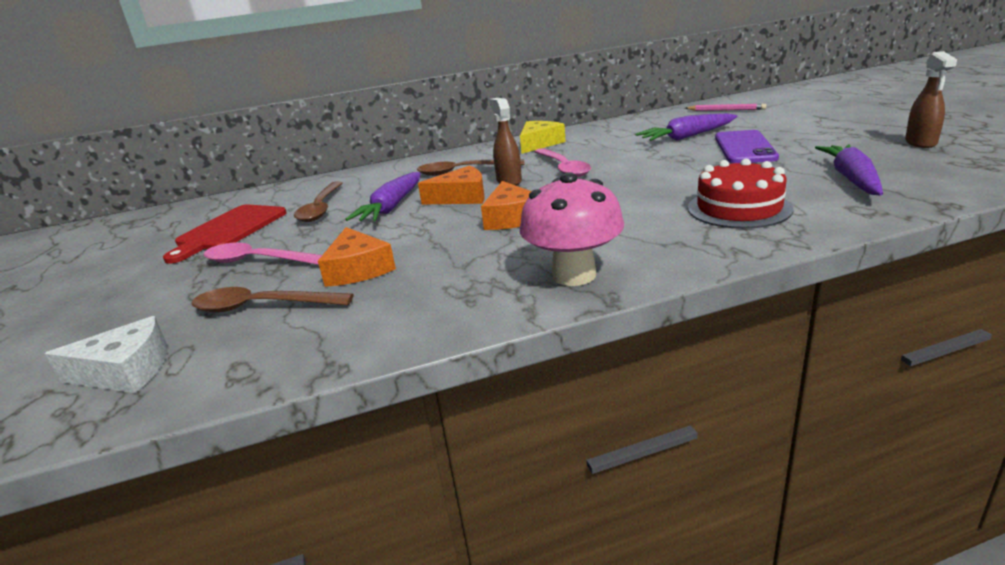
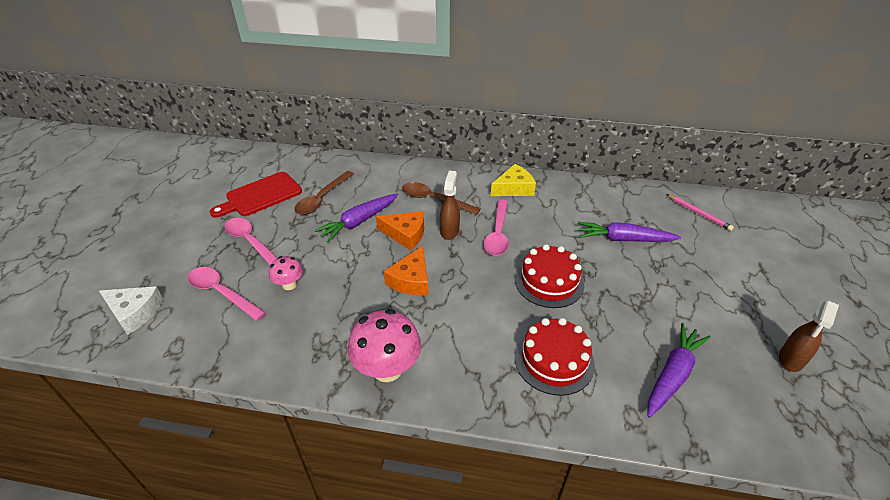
camera: 25 degrees right, 15 degrees up
(262, 307) = (222, 293): brown spoon -> pink spoon
(358, 269) = (289, 285): orange cheese -> pink mushroom
(658, 174) = (549, 282): none -> red cake
(744, 148) = (647, 282): purple phone -> none

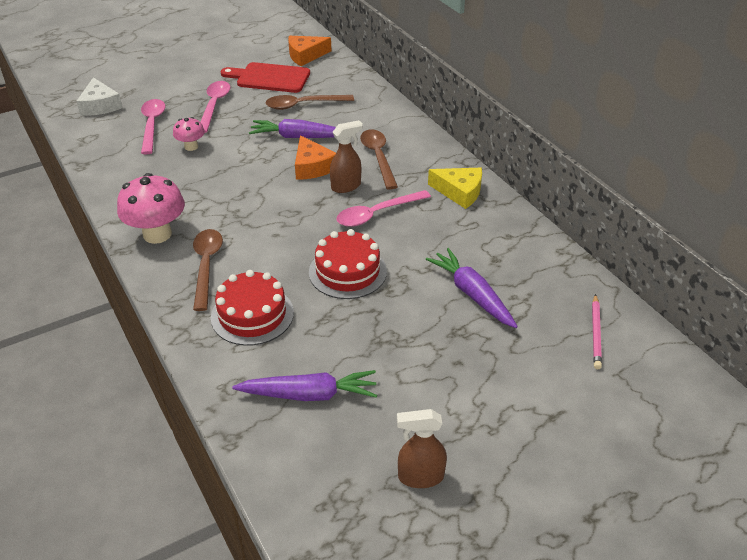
camera: 50 degrees right, 0 degrees up
(411, 280) = (261, 197): orange cheese -> orange cheese (305, 55)
(465, 357) = (206, 266): none -> brown spoon

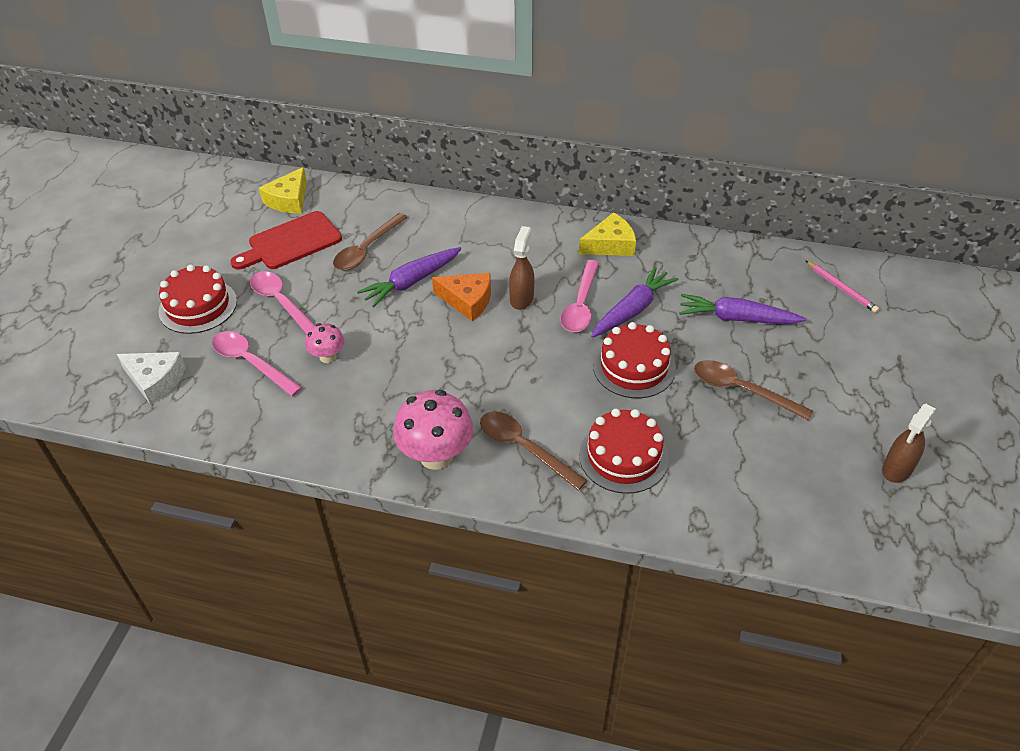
camera: 45 degrees left, 5 degrees up
(174, 82) = (198, 306): none -> red cake
(305, 55) = (289, 200): orange cheese -> yellow cheese
(309, 394) = (755, 478): purple carrot -> purple carrot (632, 310)
(378, 157) = (507, 256): brown spoon -> brown spoon (742, 390)

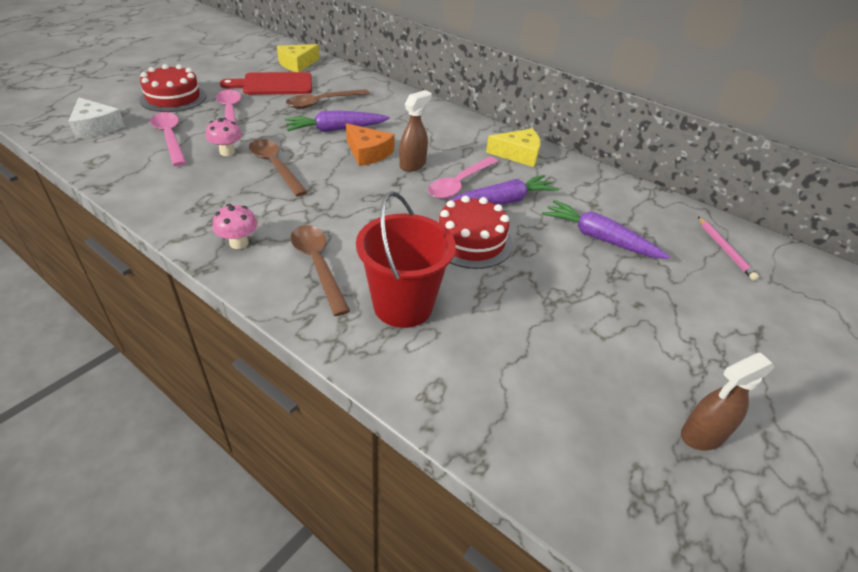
camera: 20 degrees right, 5 degrees down
(436, 456) = (239, 243): pink mushroom -> pink mushroom, size x0.55
(623, 456) = (403, 305): red cake -> red bucket
(742, 390) = (564, 295): brown spoon -> brown spoon (275, 166)

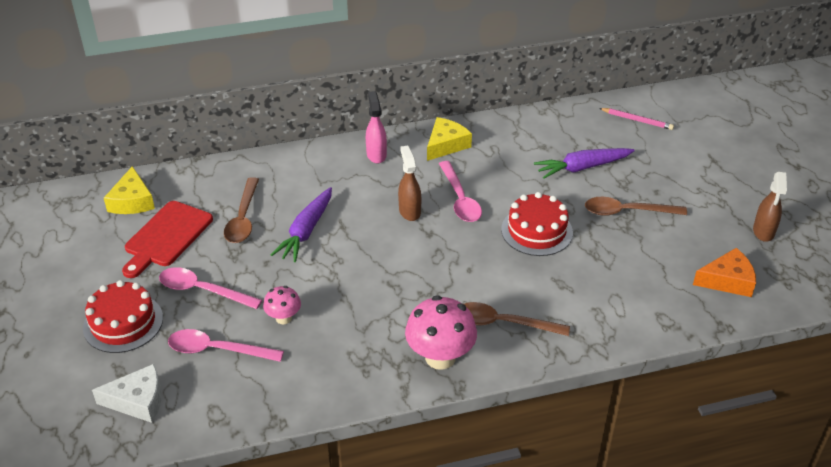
camera: 50 degrees left, 0 degrees up
(239, 243) = (440, 357): pink mushroom -> pink mushroom, size x1.82
(275, 166) = (338, 295): brown spoon -> brown spoon (627, 211)
(368, 153) = (366, 229): orange cheese -> orange cheese (727, 280)
(403, 305) = (580, 298): red bucket -> none
(461, 128) = (376, 154): none -> pink spray bottle
(502, 201) = (502, 189): purple carrot -> none

